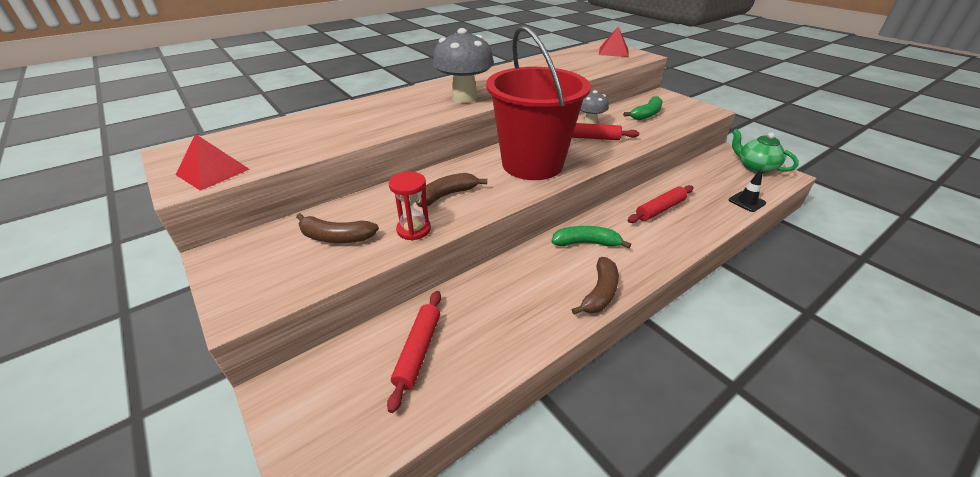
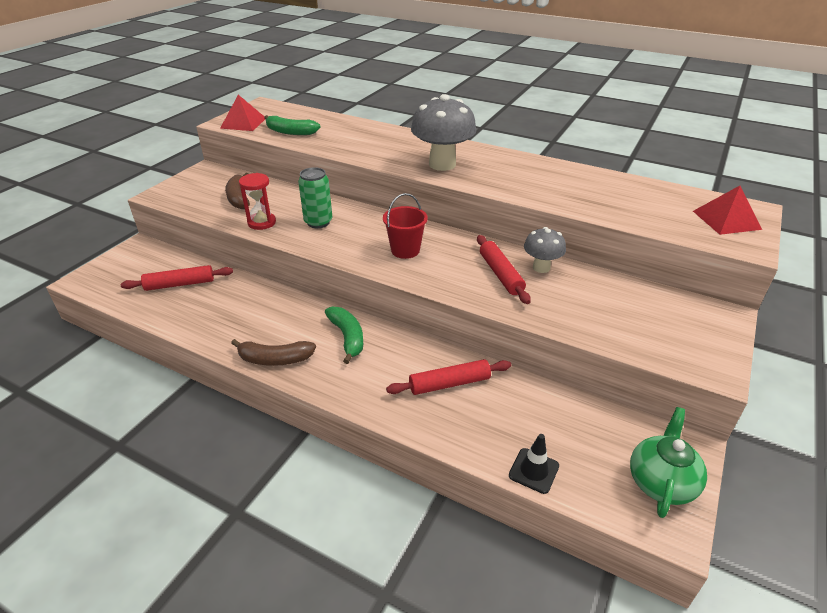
camera: 65 degrees right, 0 degrees up
(447, 195) = (318, 222): brown banana -> green can
(532, 164) = (405, 250): red bucket -> red bucket, size x0.43
(646, 114) = (621, 308): green banana -> green banana (290, 132)
(660, 209) = (449, 383): red rolling pin -> red rolling pin turned 45 degrees counterclockwise

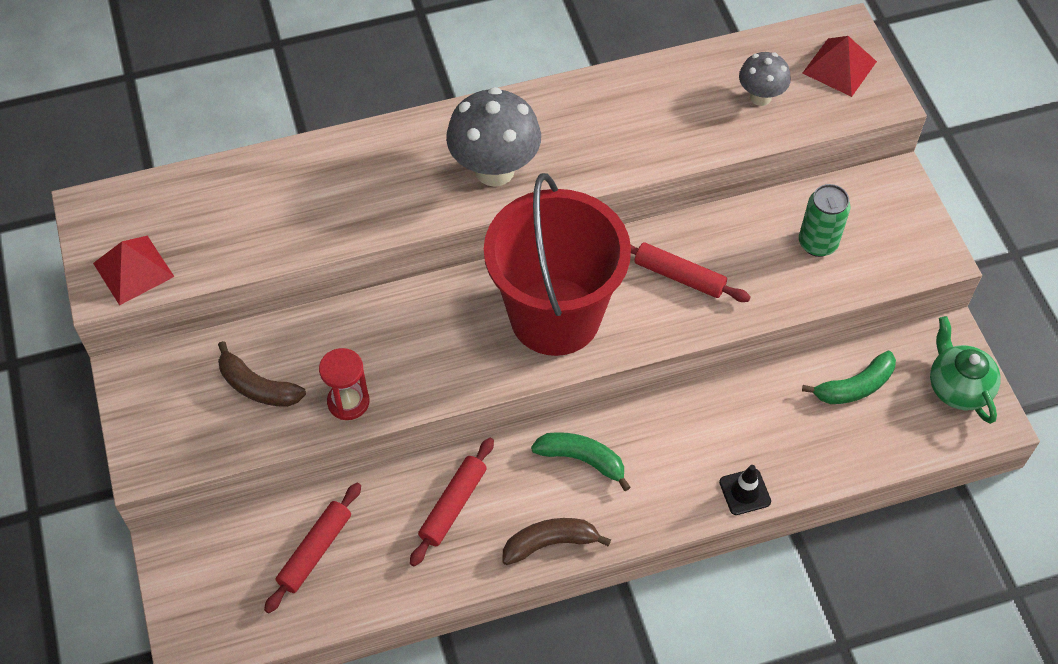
camera: 45 degrees left, 20 degrees up
(275, 359) = (550, 543): brown banana -> brown banana turned 150 degrees counterclockwise
(290, 132) = (228, 241): green banana -> green banana (854, 387)
(318, 222) = (410, 349): green can -> green can (817, 243)
(405, 250) = (555, 316): red bucket -> red bucket, size x2.33
(449, 383) = (728, 430): red rolling pin -> red rolling pin (453, 505)
(533, 470) = (872, 456): black traffic cone -> black traffic cone (745, 492)
(541, 267) = (704, 236): grey mushroom -> grey mushroom (760, 97)

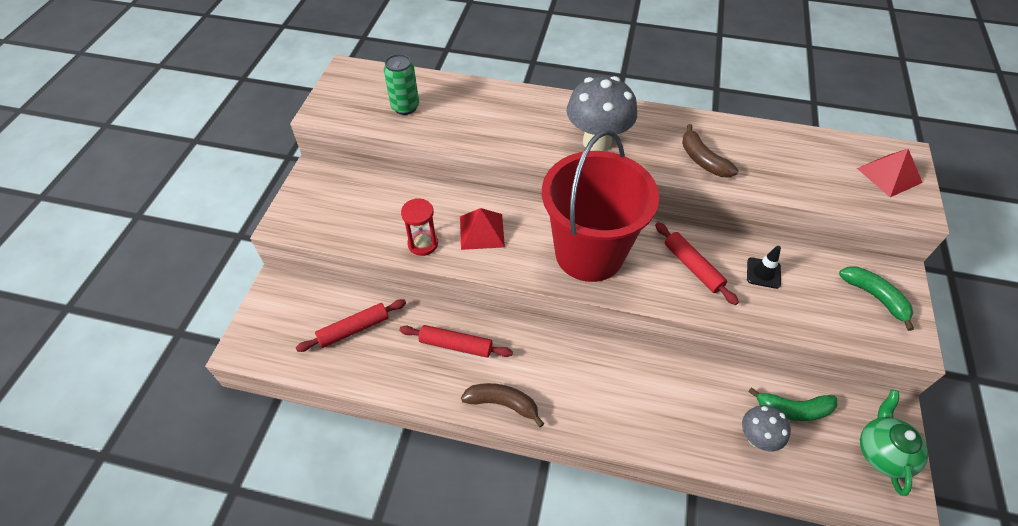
camera: 30 degrees right, 5 degrees down
(133, 269) = (344, 108): red pyramid -> red pyramid (482, 231)
(257, 386) = (377, 210): brown banana -> brown banana (702, 160)
(453, 505) = (456, 345): red rolling pin -> red rolling pin turned 45 degrees clockwise
(582, 460) = (559, 359): green banana -> green banana (875, 297)
(745, 492) = (664, 442): black traffic cone -> black traffic cone (763, 273)
(760, 97) = (815, 171): grey mushroom -> grey mushroom (756, 438)
(817, 243) = (812, 290): green can -> green can (405, 107)

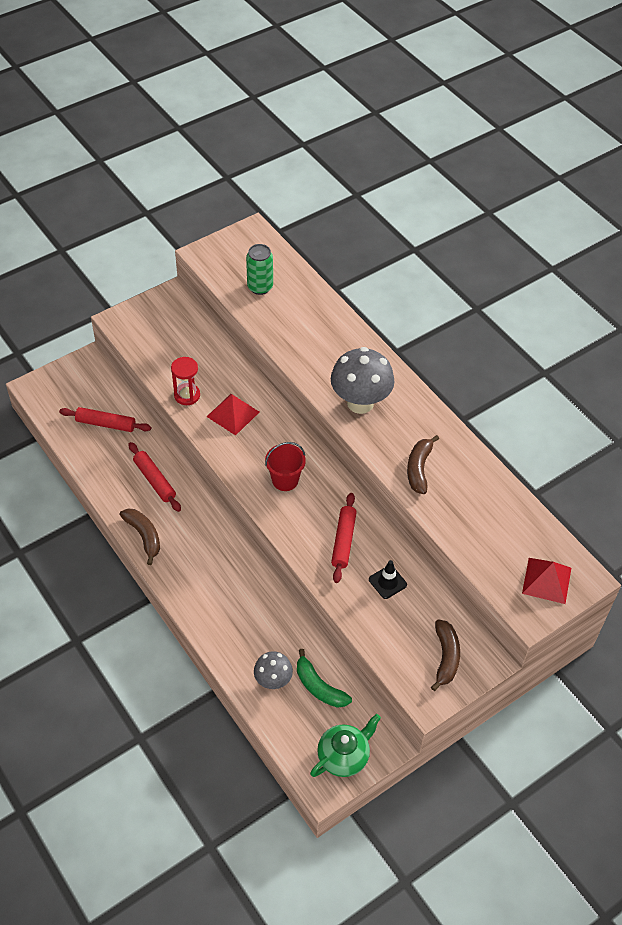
camera: 40 degrees right, 0 degrees up
(589, 253) = (285, 480): red bucket -> red bucket, size x0.43
(875, 297) = (445, 657): green banana -> brown banana

